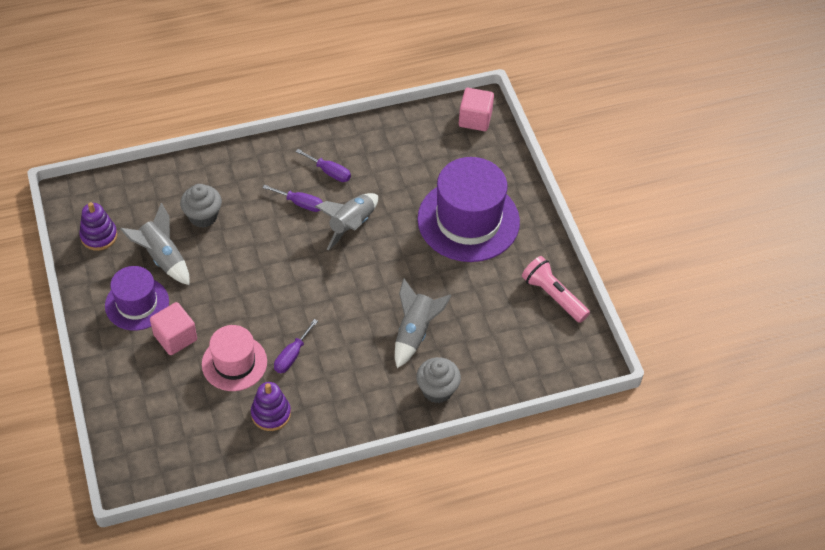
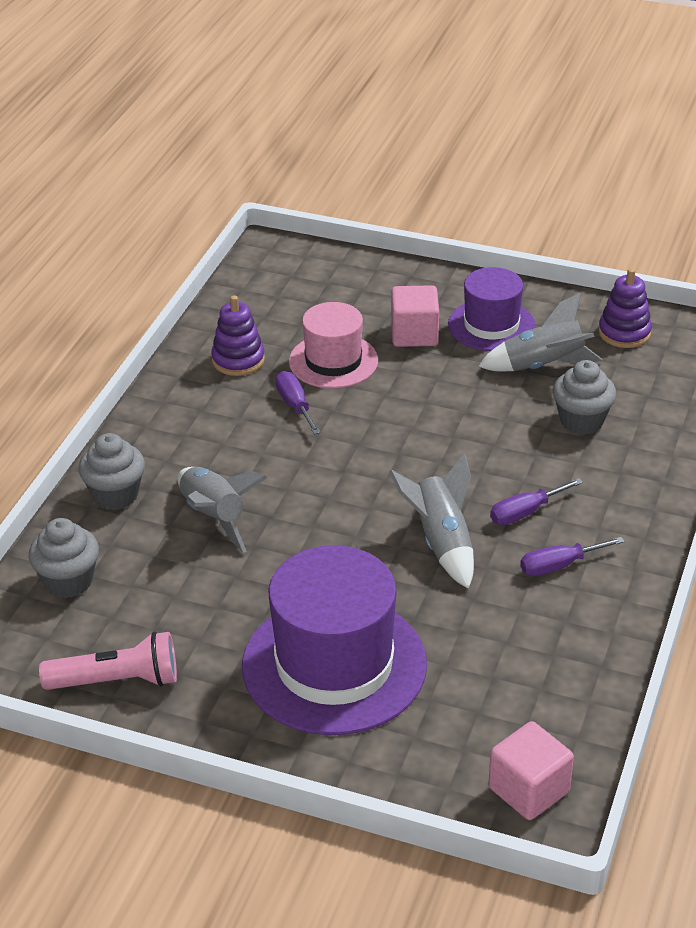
camera: 130 degrees right, 15 degrees down
(514, 363) = (68, 581): none -> grey cupcake

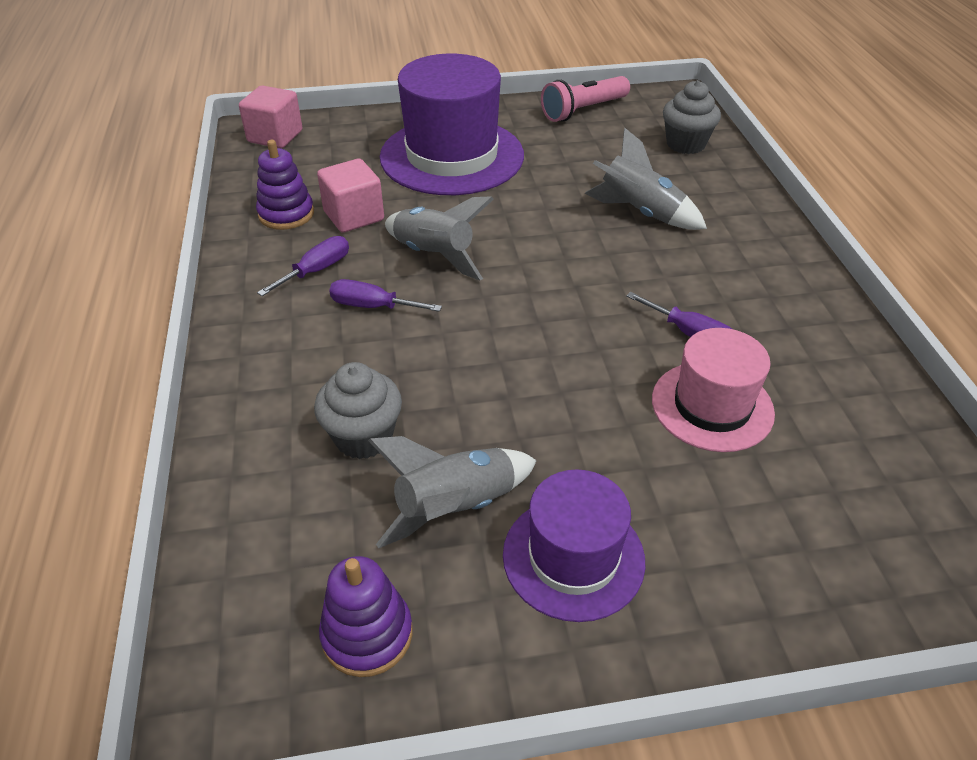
camera: 150 degrees right, 5 degrees up
(115, 495) = (735, 202): grey cupcake -> none
(238, 360) = (810, 365): purple stacking toy -> purple stacking toy (286, 214)
(414, 334) = (660, 491): pink cube -> pink cube (354, 216)
(525, 512) = (372, 306): purple screwdriver -> purple screwdriver turned 105 degrees counterclockwise

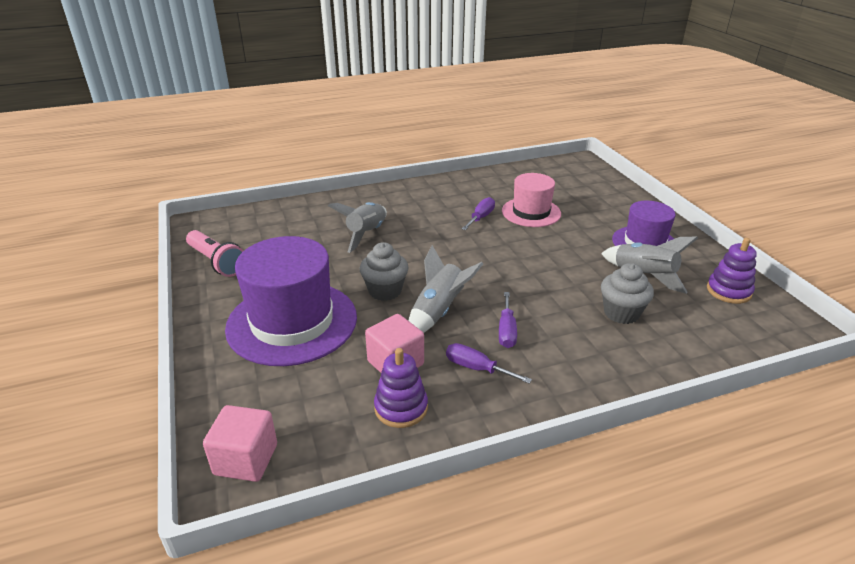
camera: 100 degrees left, 10 degrees down
(685, 144) = (275, 219): grey cupcake -> grey cupcake (385, 291)

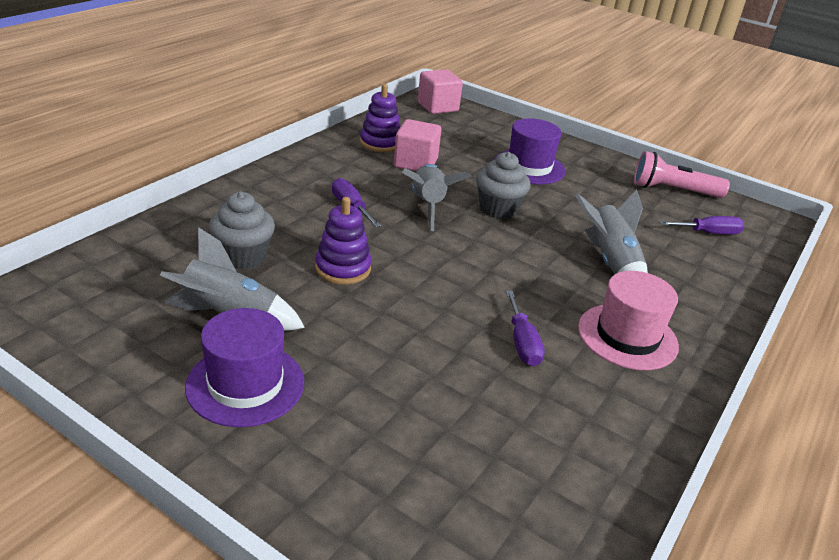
camera: 140 degrees right, 0 degrees up
(292, 322) = (529, 167): purple hat -> purple hat, size x0.59
(477, 368) = (350, 175): purple screwdriver -> purple screwdriver (708, 233)
(531, 212) = (465, 386): pink hat -> pink hat (627, 336)
(728, 291) = (101, 331): purple stacking toy -> purple stacking toy (343, 268)

